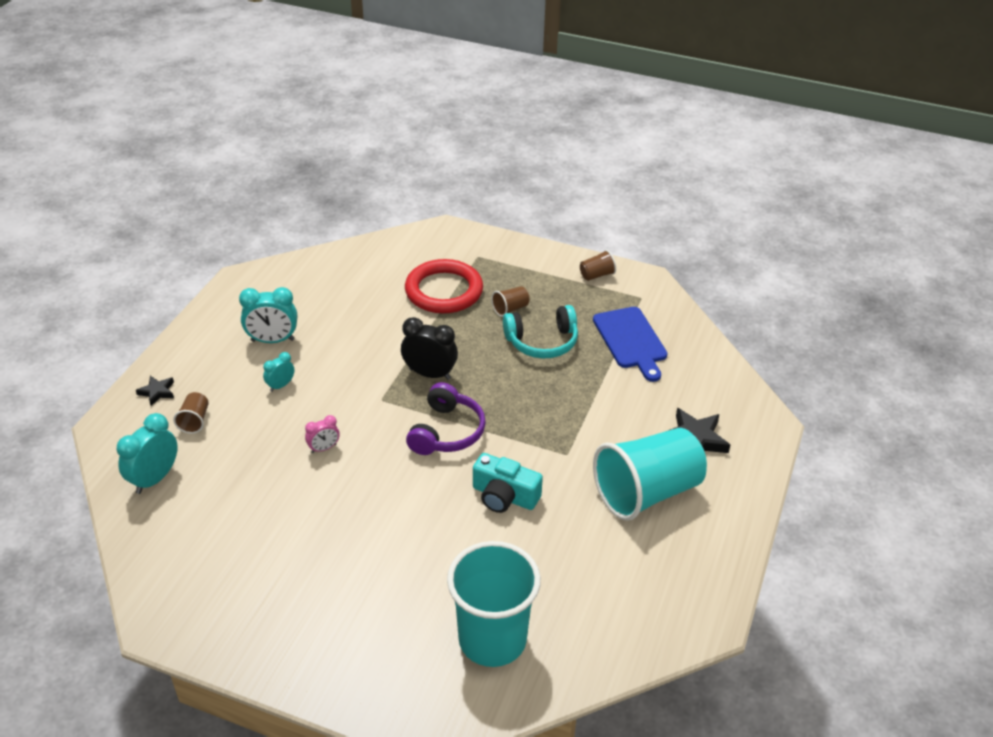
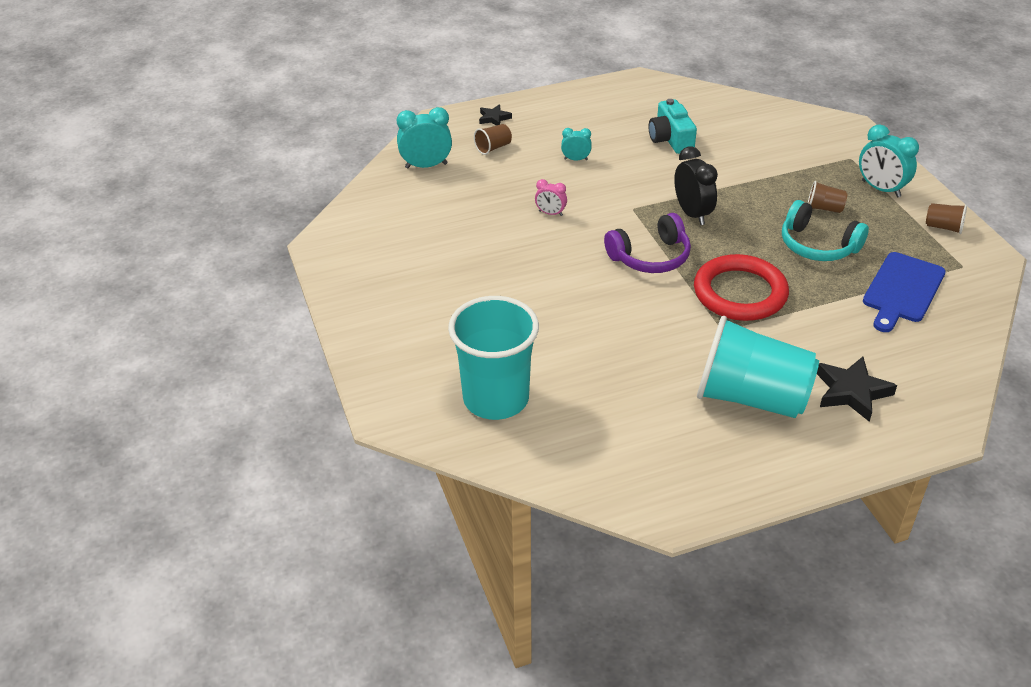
camera: 50 degrees right, 0 degrees up
(272, 340) = (609, 129): turquoise clock -> turquoise clock (880, 189)
(444, 291) = (785, 166): red ring -> red ring (740, 293)
(504, 496) = (633, 323): turquoise camera -> turquoise camera (670, 139)

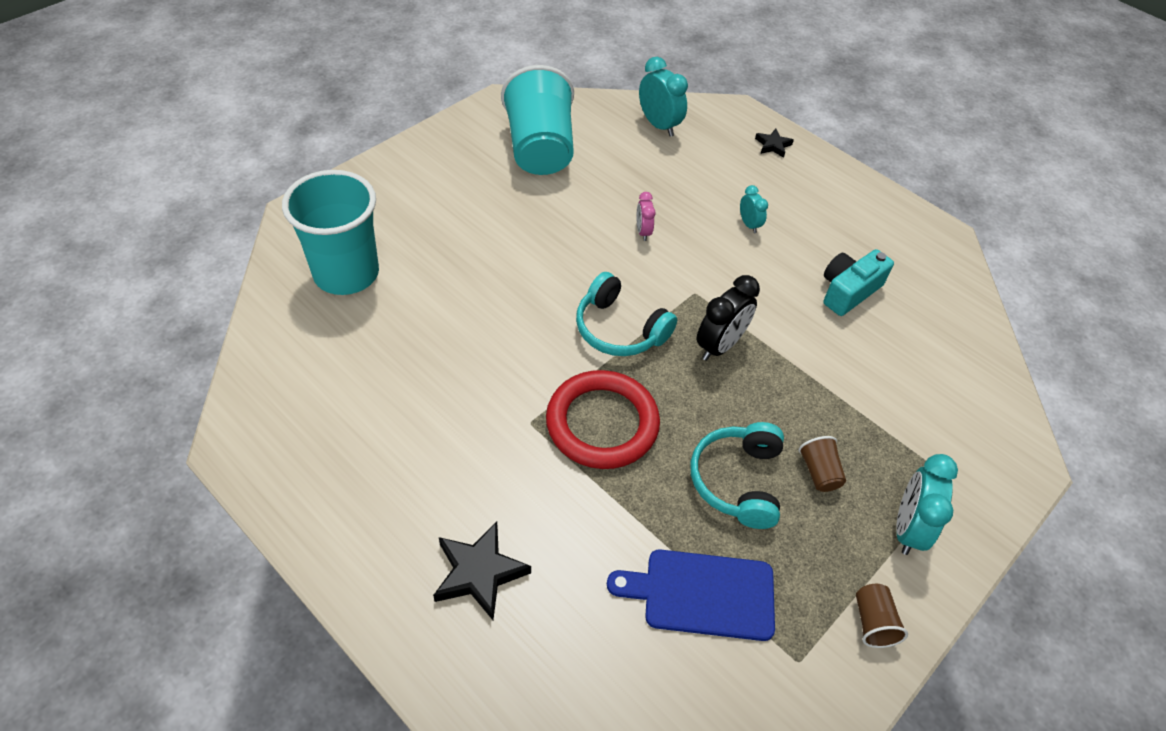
camera: 60 degrees right, 10 degrees up
(493, 148) = (722, 160): brown cup -> none
(650, 257) = (619, 329): purple headphones -> turquoise headphones
(751, 397) = (429, 474): turquoise cup -> turquoise cup (540, 149)

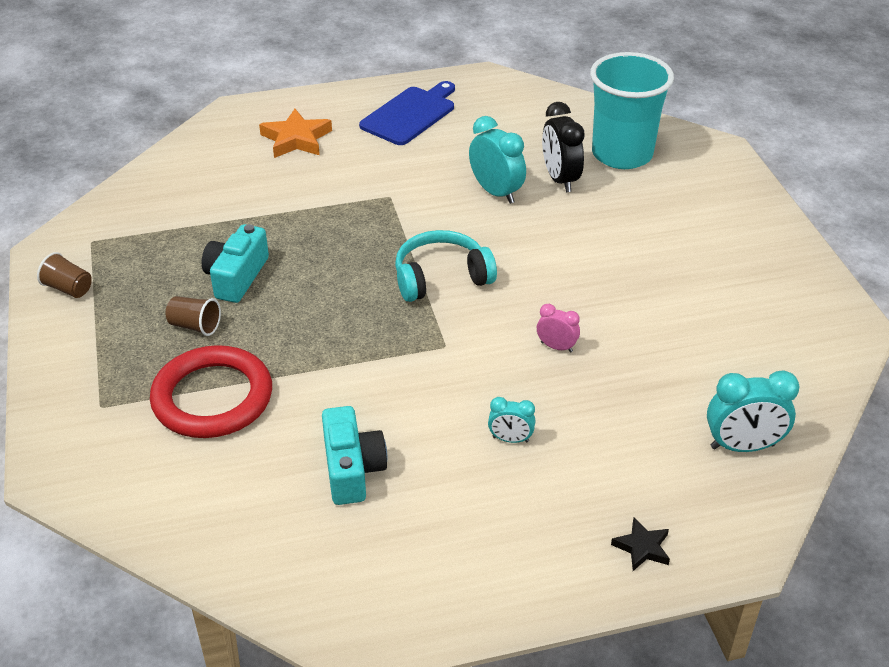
camera: 125 degrees right, 10 degrees down
(479, 572) = (296, 139): black star -> orange star
(540, 149) = (742, 323): turquoise cup -> none
(602, 423) = (355, 230): red ring -> red ring (212, 397)
(702, 594) = (179, 220): blue cutting board -> blue cutting board (410, 114)
(720, 345) = (369, 331): black clock -> black clock (560, 179)
(737, 481) = (236, 277): turquoise headphones -> turquoise camera
(907, 528) = (100, 349): turquoise clock -> turquoise clock (496, 192)

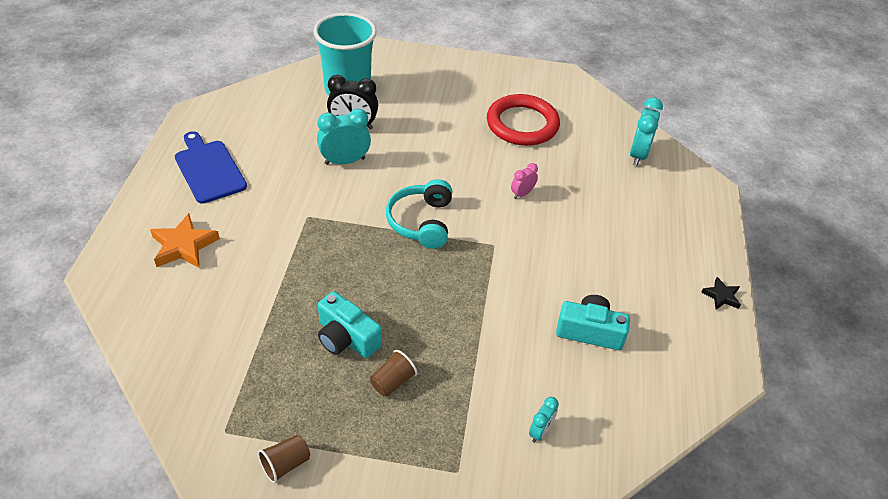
camera: 70 degrees left, 5 degrees up
(212, 397) = (483, 392): red ring -> red ring (522, 124)
(510, 439) = (594, 245): turquoise clock -> turquoise clock (540, 432)
(642, 547) = (698, 223): black star -> black star (721, 296)

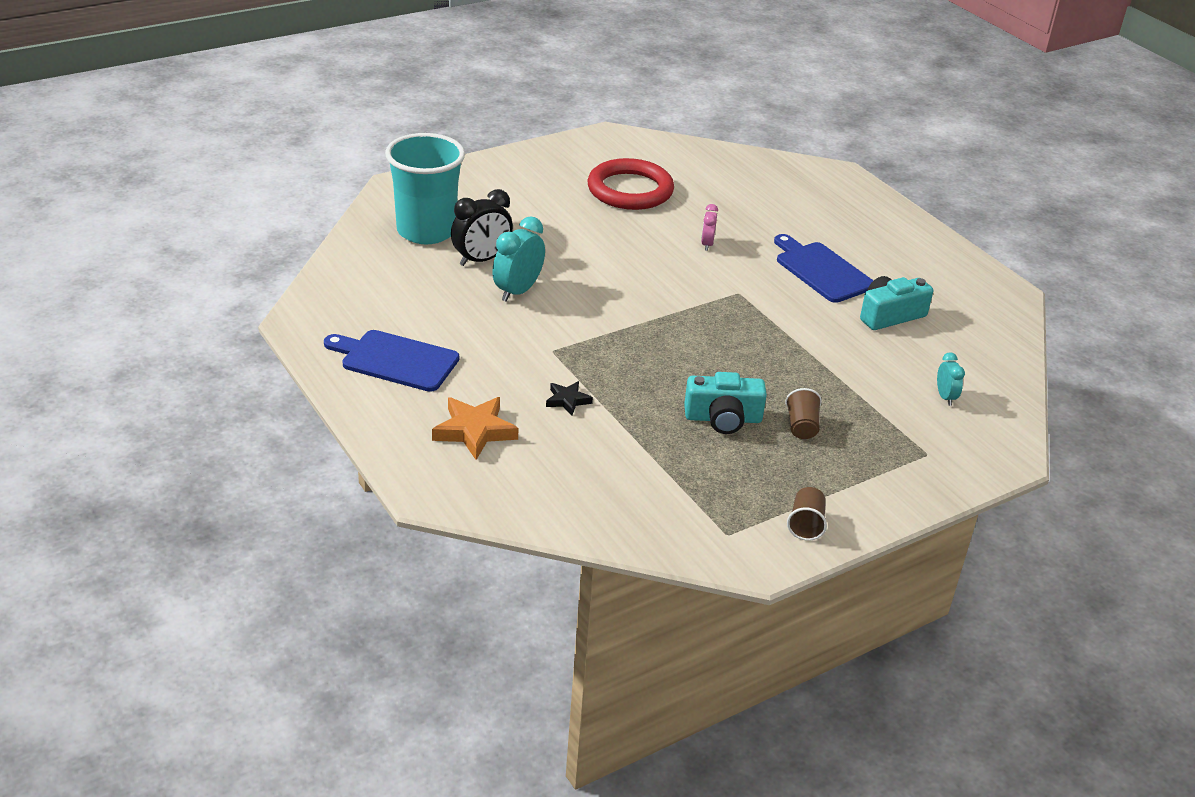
camera: 40 degrees left, 10 degrees down
(421, 222) = (657, 305): turquoise headphones -> none
(584, 262) = (821, 270): none -> blue cutting board
(638, 155) = (755, 172): turquoise clock -> none
(721, 296) = (943, 245): black star -> black star (567, 400)

